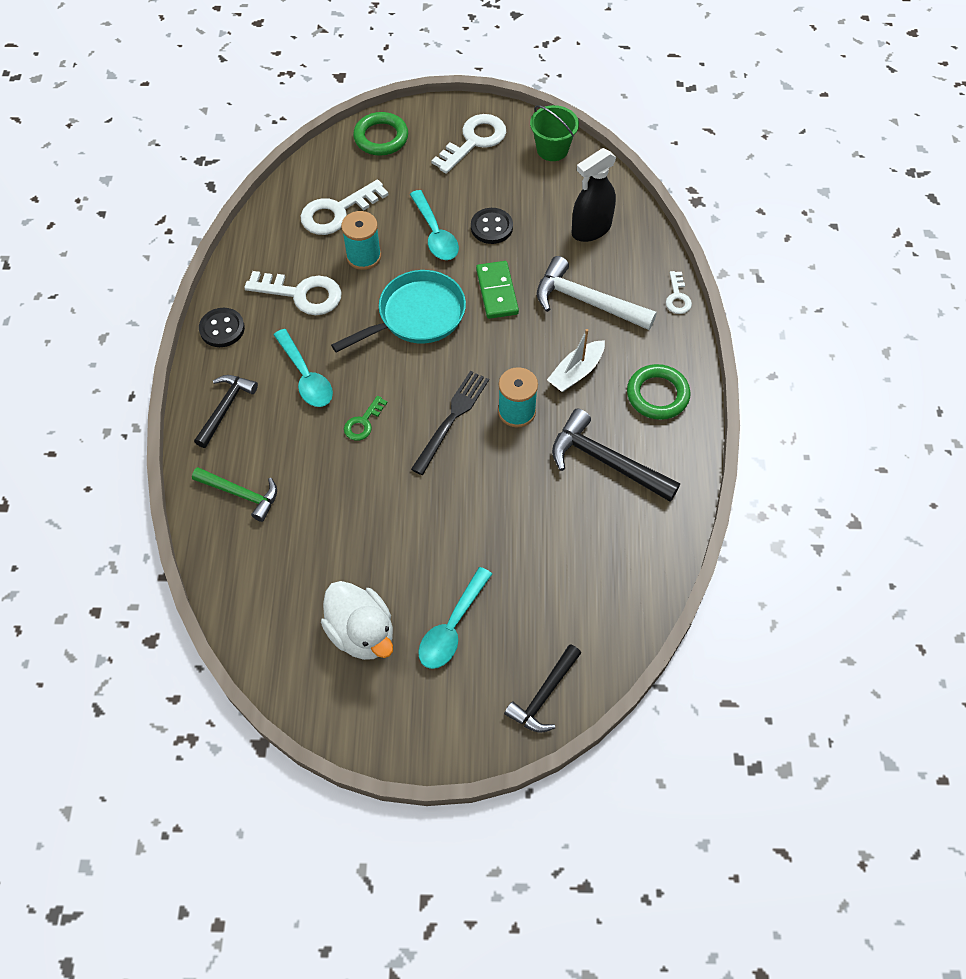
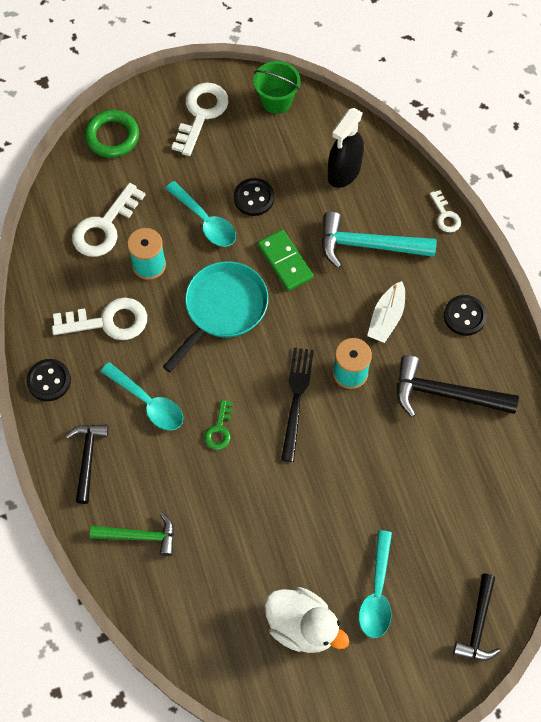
camera: 20 degrees left, 5 degrees up
(586, 301) = (368, 245): white hammer -> turquoise hammer
(657, 395) = (464, 316): green ring -> black button

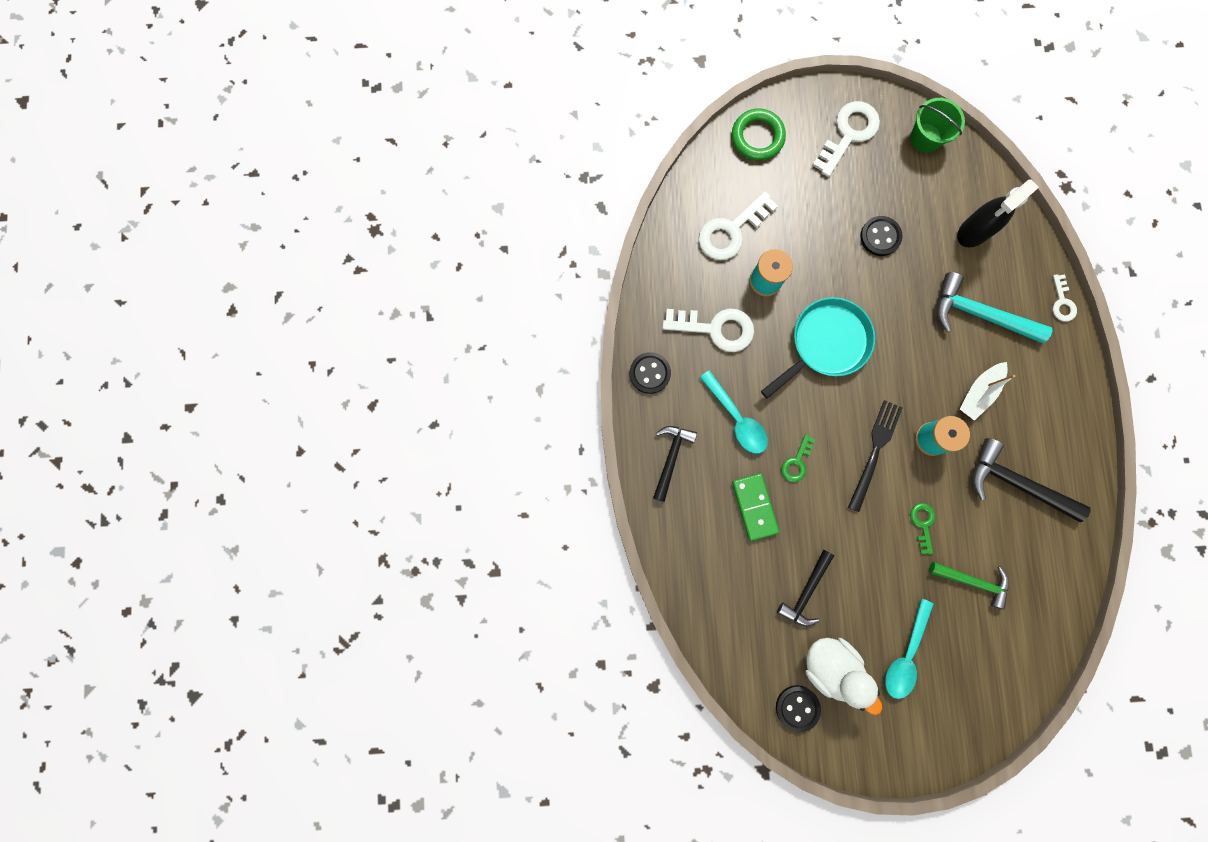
camera: 15 degrees right, 15 degrees up
(140, 536) = (703, 544): green hammer -> green hammer (973, 581)
(205, 221) = (828, 249): turquoise spoon -> none
(285, 261) = (895, 310): green domino -> green domino (754, 507)
(362, 457) = (922, 524): none -> green key
(464, 316) = (1054, 410): black button -> black button (797, 708)
(478, 625) = (990, 709): black hammer -> black hammer (806, 592)

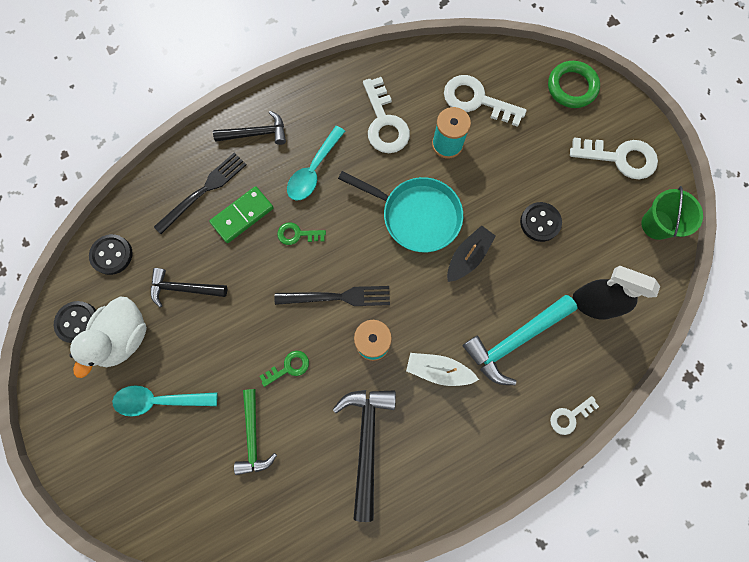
camera: 65 degrees right, 5 degrees down
(650, 373) = (321, 89): black button -> black button (112, 255)
(711, 534) = (203, 191): none -> black fork
(885, 316) = (468, 256): none -> black boat
(979, 314) = (514, 340): turquoise hammer -> turquoise hammer turned 120 degrees counterclockwise

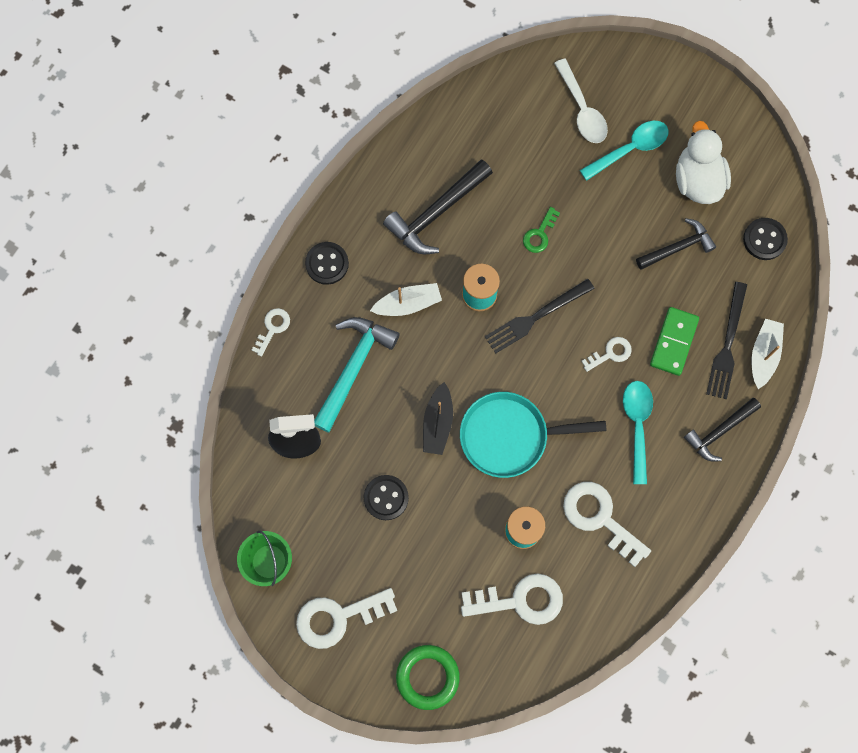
camera: 150 degrees right, 0 degrees up
(78, 322) = (747, 169): black button -> black button (327, 264)
(174, 465) = (582, 110): none -> white spoon
(182, 169) = (763, 354): none -> white boat
(253, 436) = (533, 165): green hammer -> none
(297, 234) = (610, 353): green key -> white key
(366, 441) = (436, 213): black hammer -> black hammer turned 75 degrees clockwise

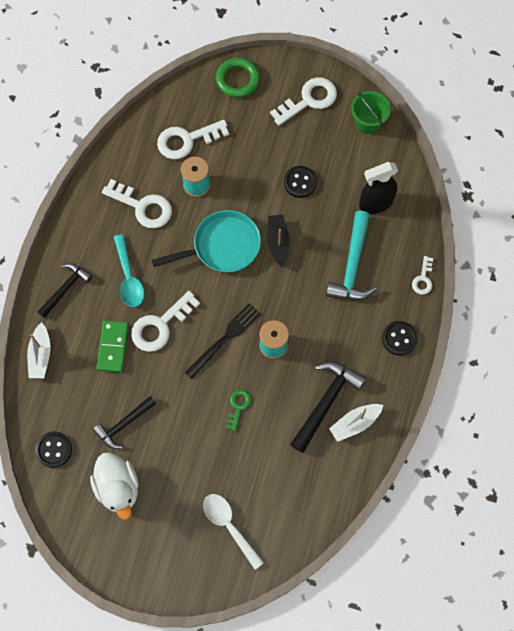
camera: 165 degrees right, 5 degrees down
(408, 304) = (326, 324): white boat -> white boat (355, 423)
(610, 353) = (160, 325): white key -> white key, size x1.86
(630, 149) = (180, 500): turquoise spoon -> none
(727, 344) = (70, 356): black fork -> none

